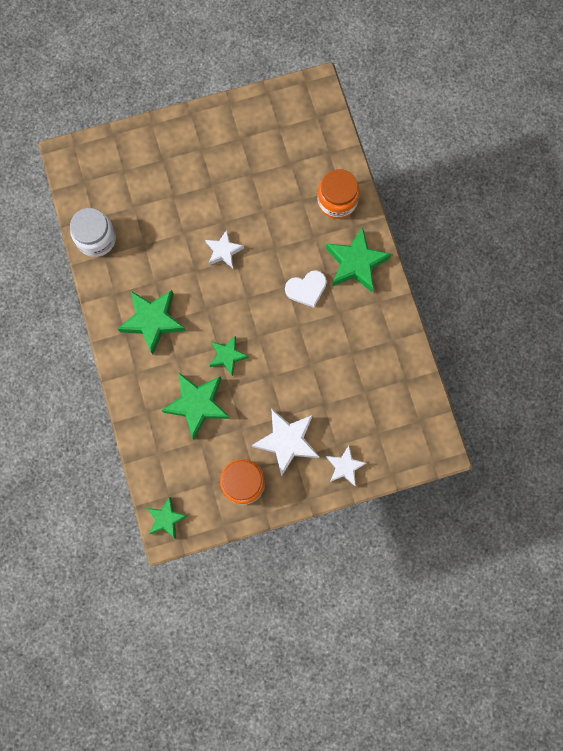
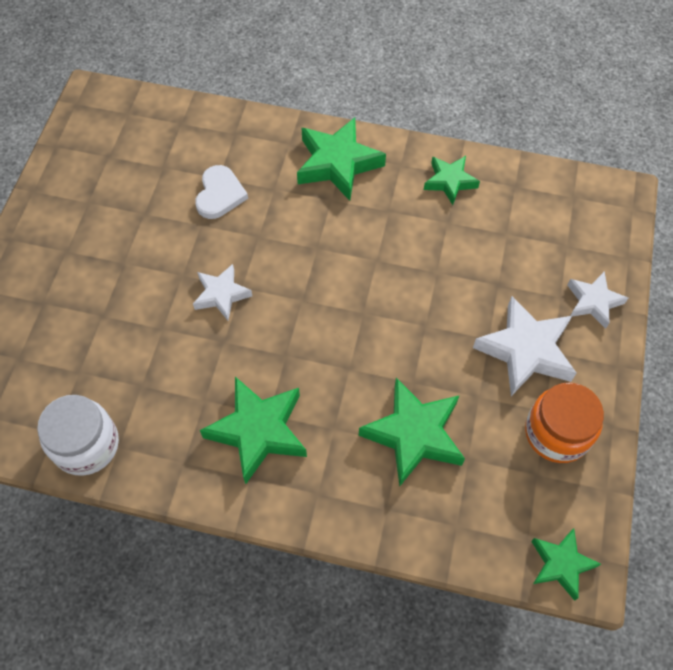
camera: 60 degrees left, 15 degrees down
(227, 356) = (367, 362): green star -> green star (450, 181)
(306, 289) = (335, 229): white heart -> white heart (220, 194)
(337, 201) = (247, 144): orange jar -> none

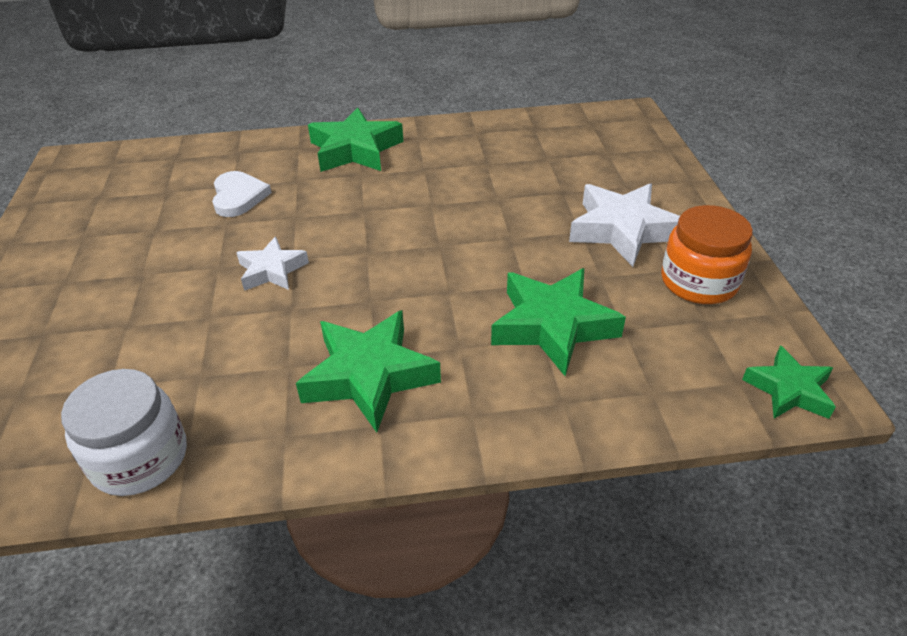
camera: 20 degrees left, 20 degrees down
(450, 181) = (472, 138): green star -> none
(593, 302) = (659, 182): white star -> none

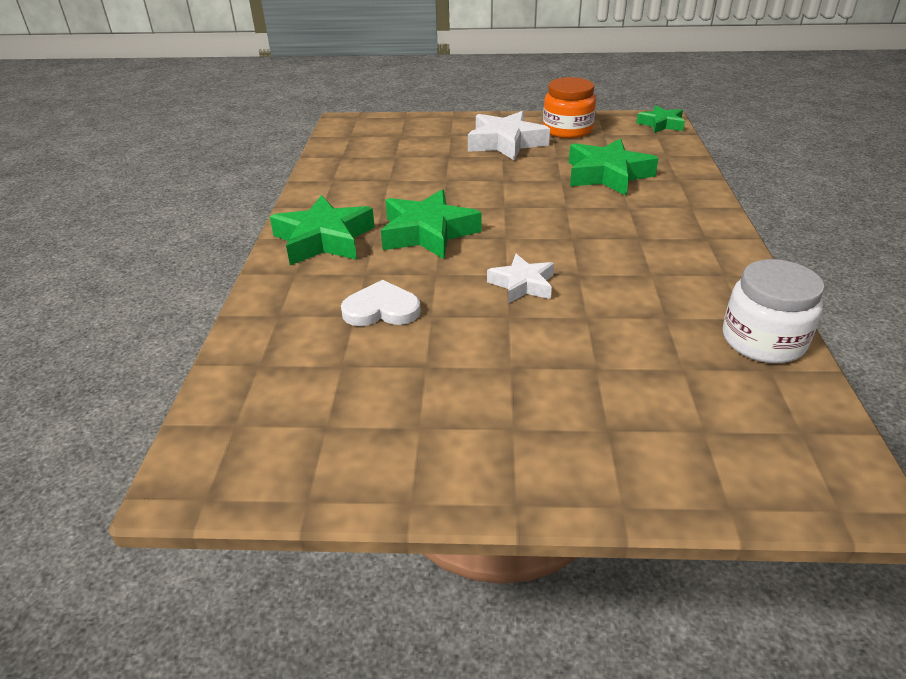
camera: 80 degrees left, 5 degrees down
(369, 376) = (660, 240): green star -> green star (428, 233)

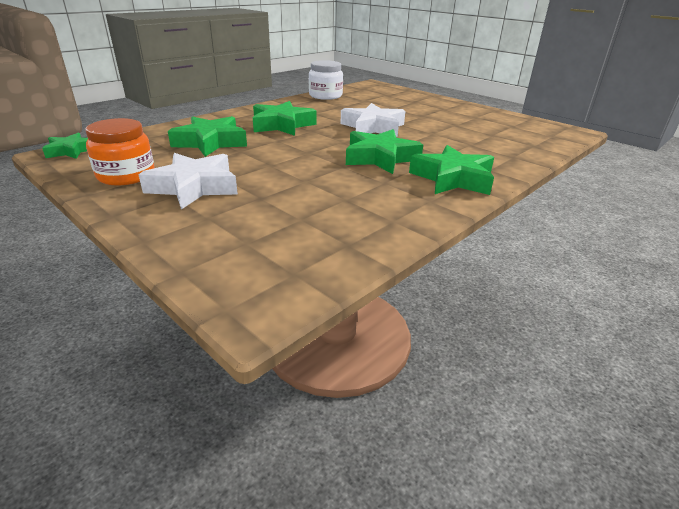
camera: 140 degrees left, 5 degrees down
(381, 309) = (454, 141): white heart -> none
(522, 284) = (373, 127): white star -> white star, size x1.66
(620, 229) = (282, 125): none -> green star

